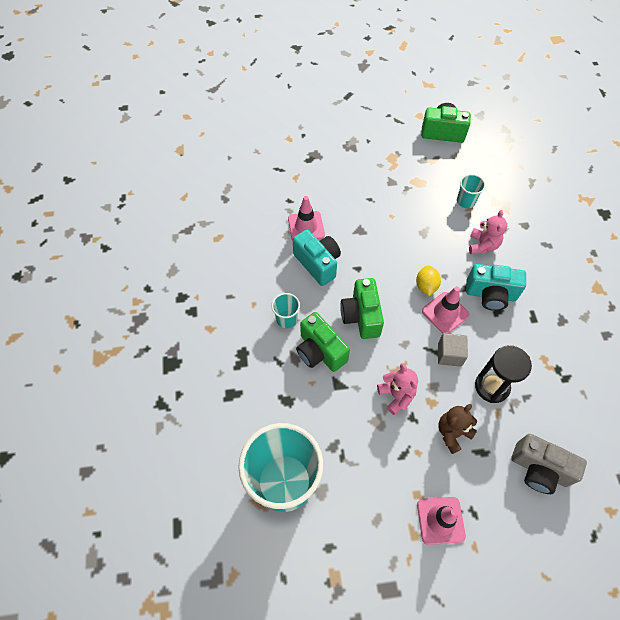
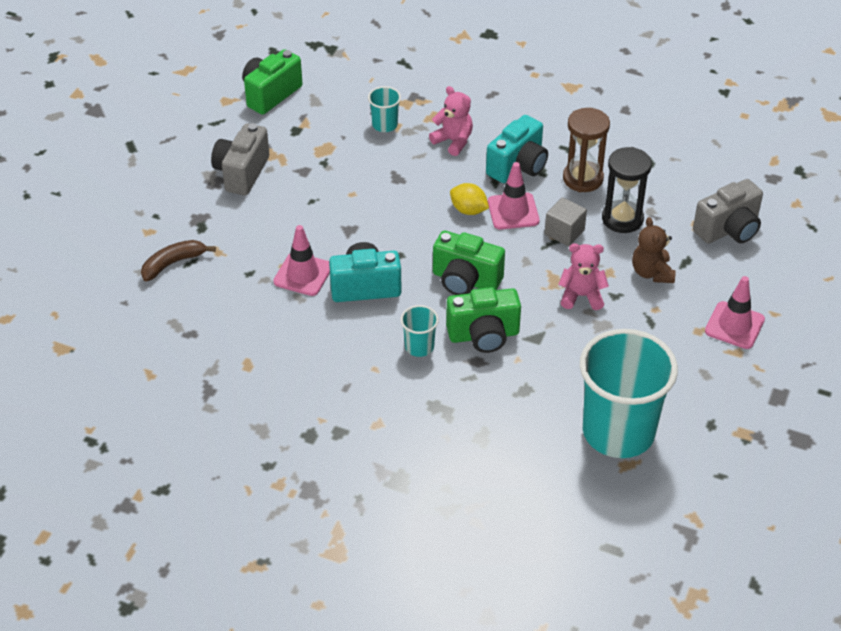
camera: 60 degrees left, 15 degrees down
(272, 162) = (173, 263): none -> brown banana
(366, 154) = (242, 173): none -> grey camera
(511, 341) = (583, 178): none -> brown hourglass

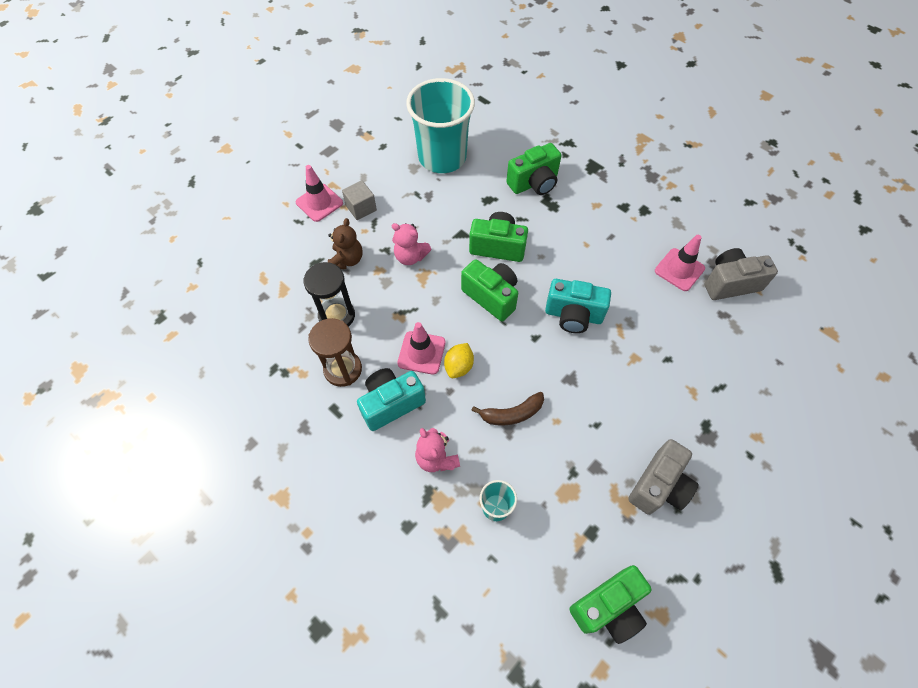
camera: 160 degrees left, 15 degrees up
(173, 263) = (735, 390): brown banana -> brown banana (512, 414)
(303, 274) = (622, 343): pink traffic cone -> pink traffic cone (679, 270)
(419, 347) = (548, 251): turquoise cup -> none
(468, 210) = (459, 366): yellow lemon -> yellow lemon turned 60 degrees clockwise
(473, 431) = (534, 183): none -> green camera
(564, 232) = (391, 317): grey cube -> grey cube (361, 208)
(728, 230) = (263, 279): grey camera -> grey camera (730, 283)

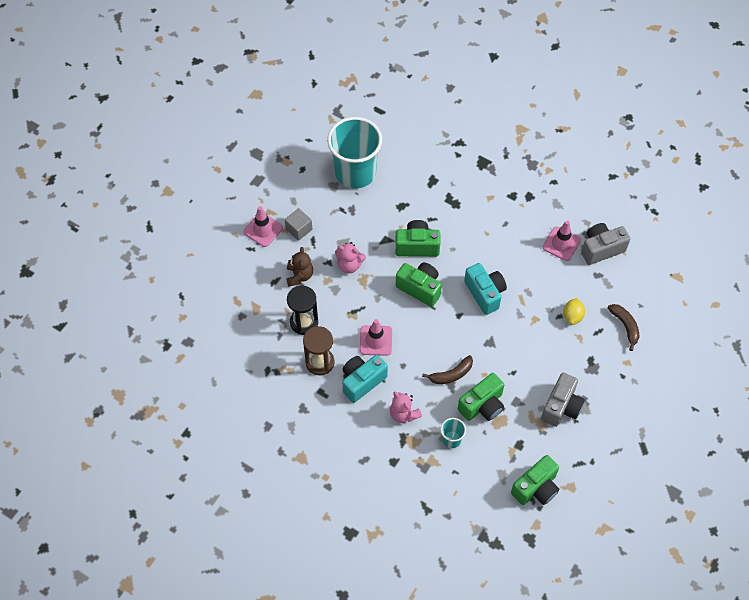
camera: 10 degrees left, 0 degrees up
(459, 366) = (406, 346): yellow lemon -> yellow lemon (572, 316)
(534, 183) = (436, 185): green camera -> green camera (482, 405)
(573, 315) = (485, 293): turquoise camera -> turquoise camera turned 120 degrees counterclockwise
(757, 386) = (625, 326): none -> brown banana

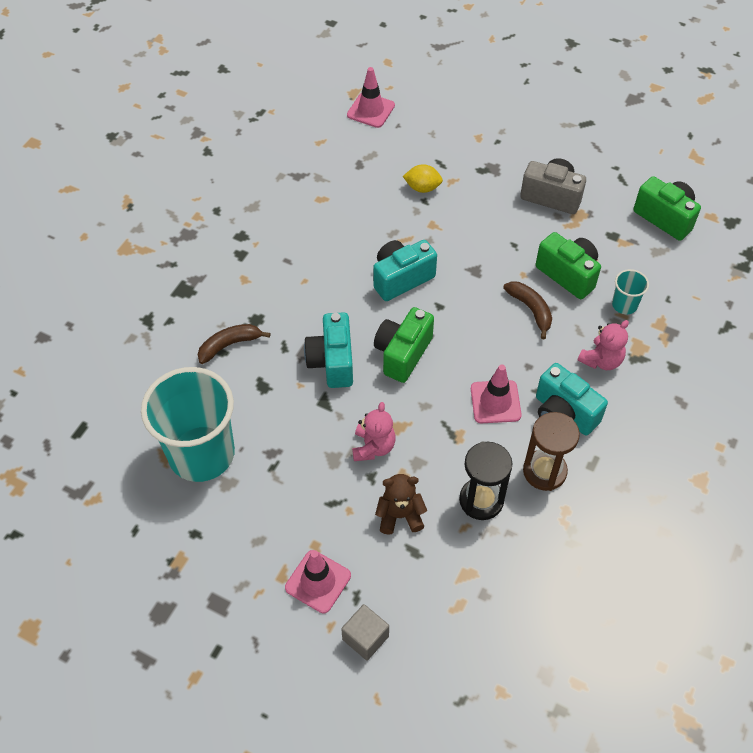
camera: 95 degrees left, 5 degrees down
(299, 229) = (313, 526): grey cube -> grey cube (365, 638)
(417, 246) = (332, 362): green camera -> turquoise camera
(561, 244) = (315, 200): pink traffic cone -> pink traffic cone (370, 110)
(601, 249) = (320, 161): grey camera -> none
(625, 326) = (429, 139): brown banana -> brown banana (229, 345)

